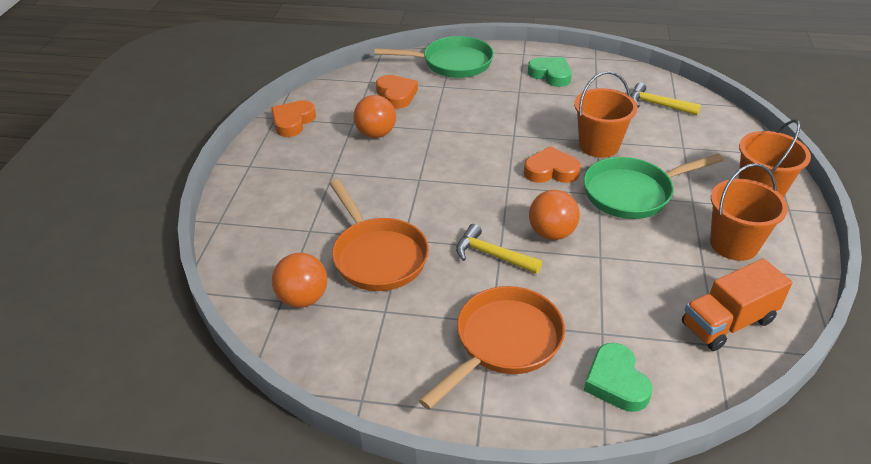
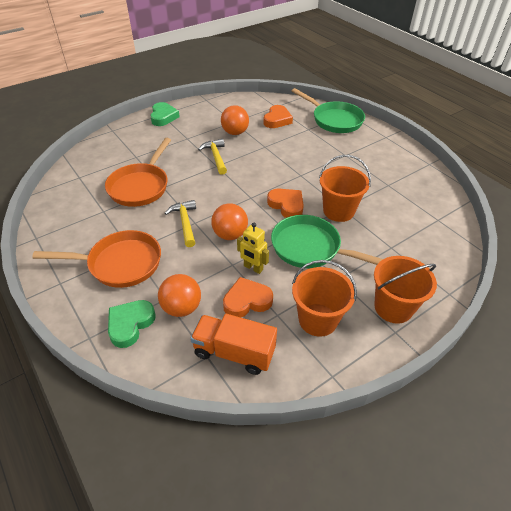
camera: 45 degrees right, 5 degrees up
(293, 122) = (210, 105): orange heart -> orange heart (247, 301)
(303, 298) = (86, 182): orange ball -> orange ball (181, 308)
(551, 75) = (381, 157): green heart -> green heart (163, 117)
(621, 245) = (253, 268): none -> yellow robot
(657, 105) = (421, 213): yellow hammer -> yellow hammer (216, 157)

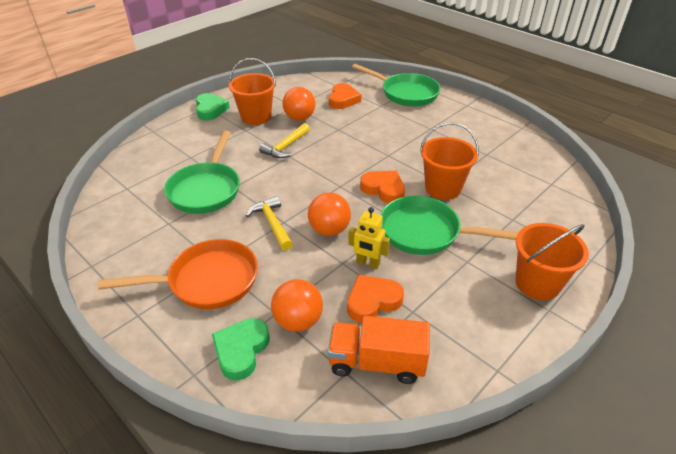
camera: 10 degrees left, 5 degrees down
(140, 186) = (206, 189): orange pan -> green pan
(216, 157) = (286, 146): yellow hammer -> yellow hammer turned 120 degrees counterclockwise
(318, 320) = (460, 310): orange bucket -> orange bucket (256, 117)

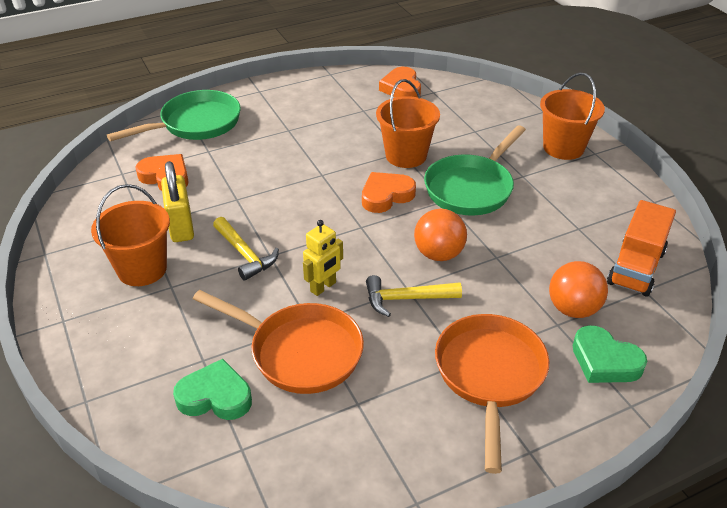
camera: 70 degrees left, 0 degrees up
(206, 189) = (300, 352): green pan -> orange pan
(210, 110) = (76, 317): green heart -> green heart (215, 396)
(299, 118) = (181, 226): orange ball -> yellow padlock
(368, 263) = (503, 239): yellow robot -> yellow robot (323, 287)
(372, 301) = (559, 250): orange heart -> orange heart (401, 88)

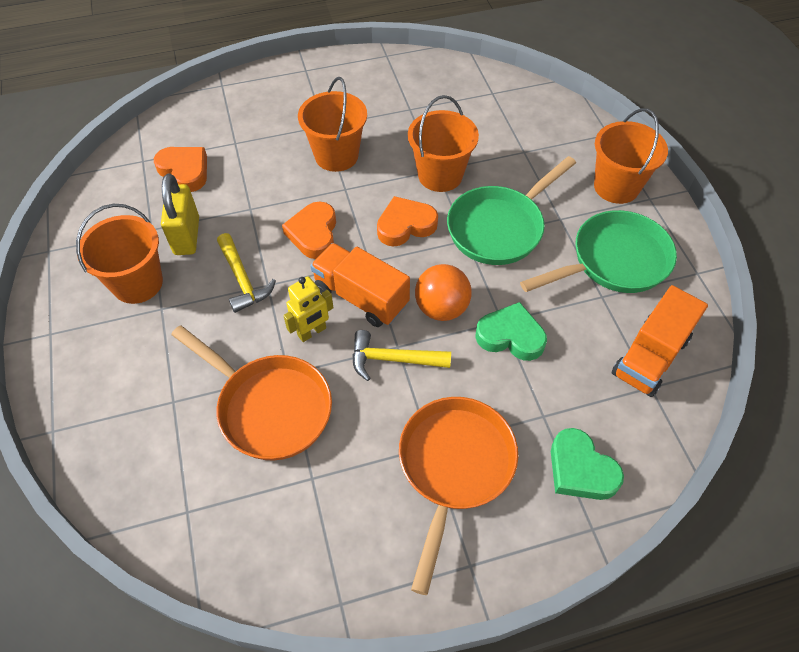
camera: 10 degrees right, 15 degrees up
(196, 124) = (230, 106): green pan -> green pan (614, 261)
(215, 396) = (175, 446): green heart -> green heart (510, 336)
(306, 151) = (336, 156): none -> orange bucket
(361, 254) = (361, 297): none -> orange truck
(401, 88) = (459, 84): orange heart -> orange heart (313, 234)
(573, 309) = (565, 399): orange ball -> none

